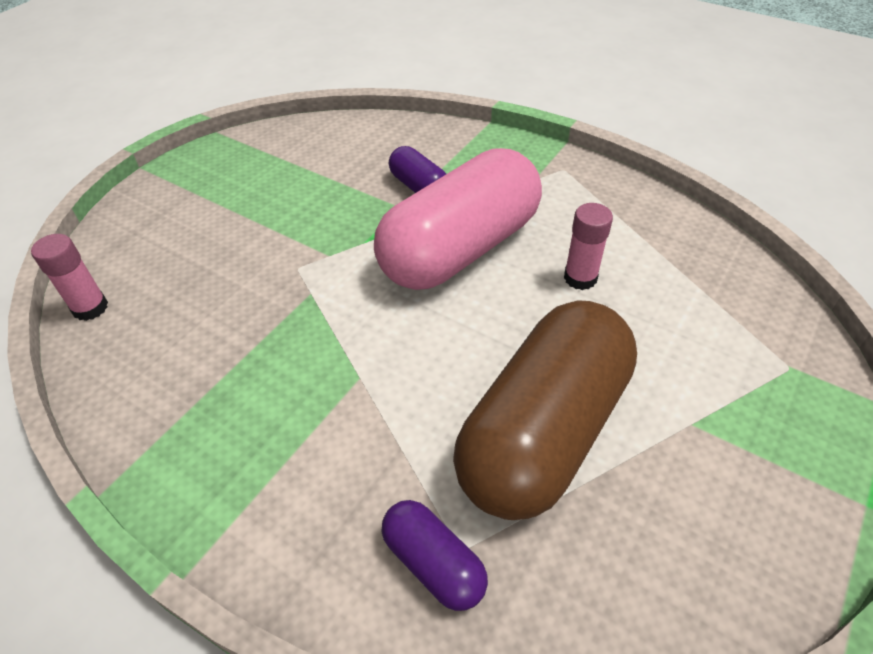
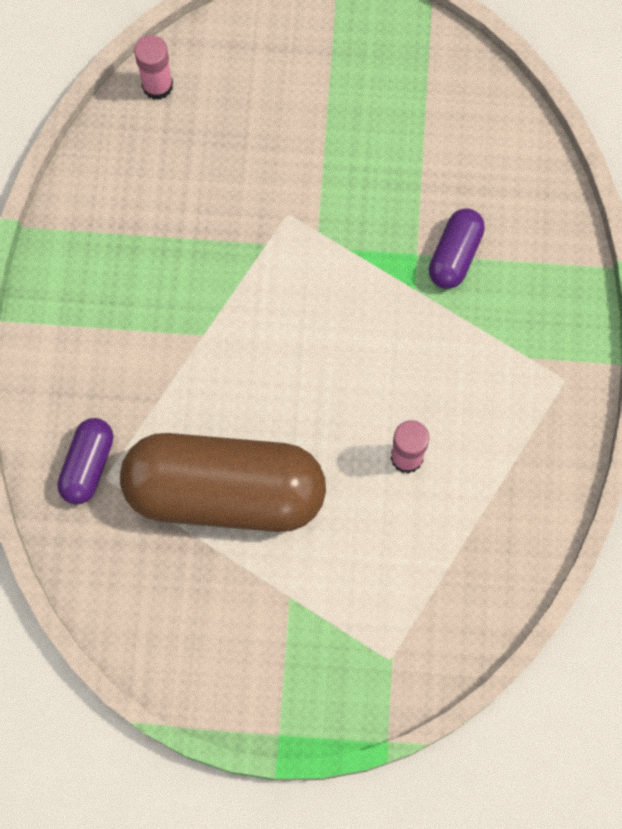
camera: 60 degrees right, 25 degrees up
(460, 249) = (387, 337): pink capsule -> none

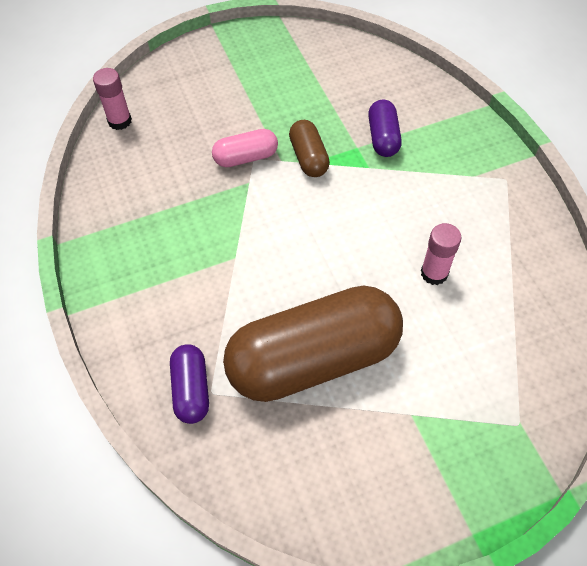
camera: 25 degrees left, 15 degrees down
(279, 208) = (246, 157): none -> pink capsule
(352, 242) = (308, 157): none -> brown capsule

